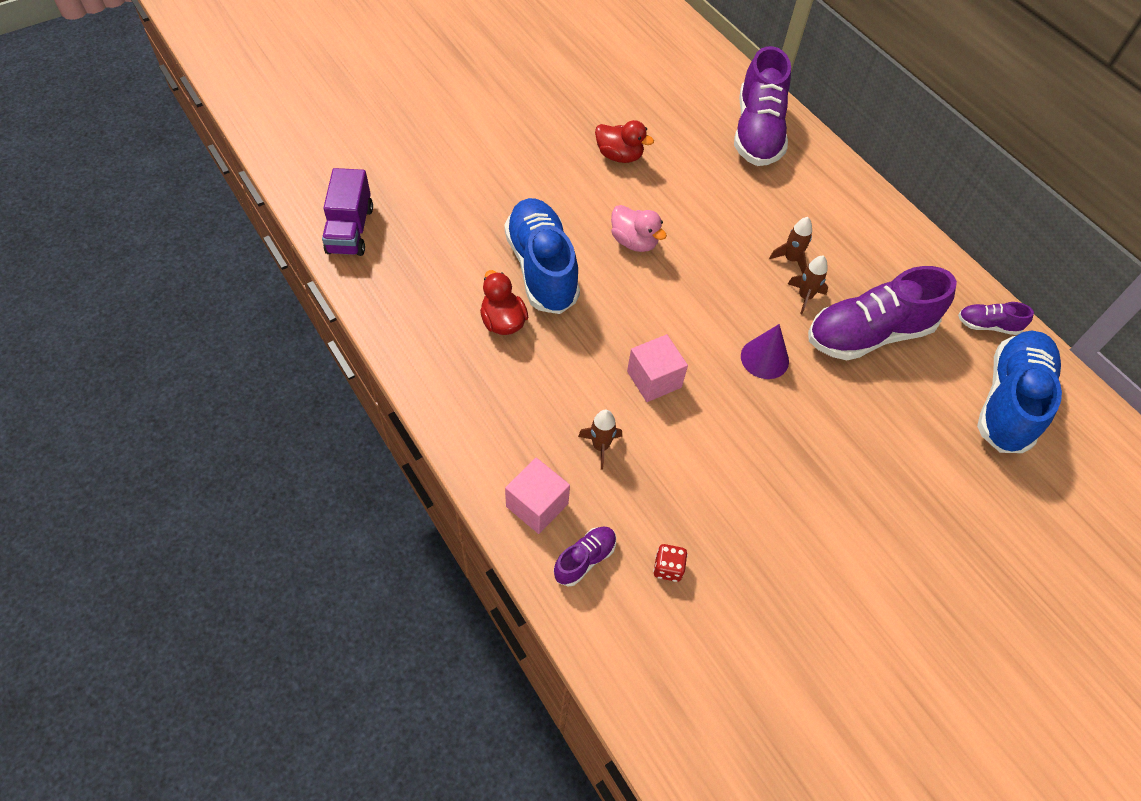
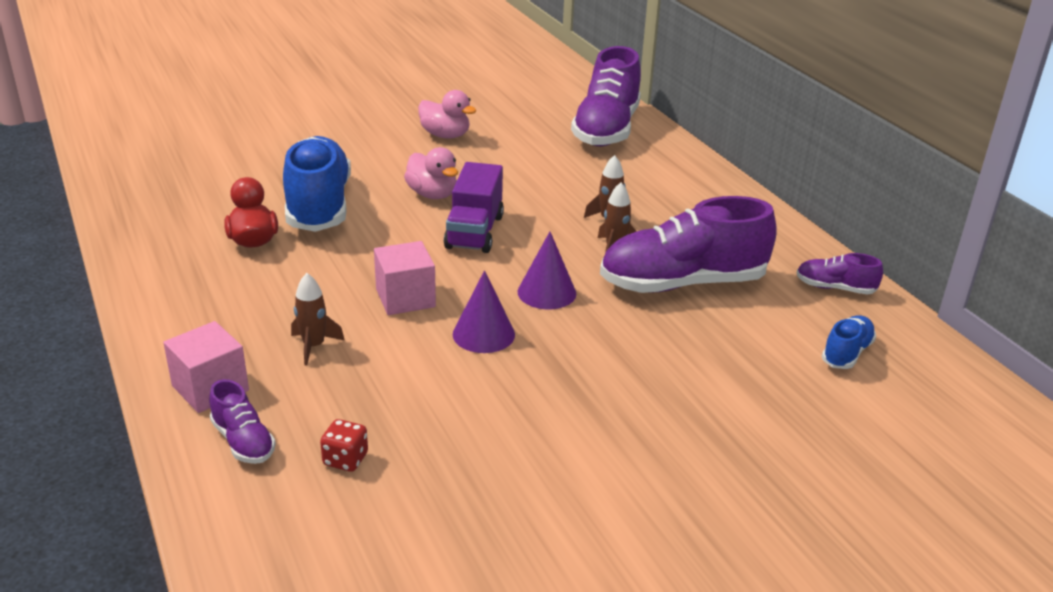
camera: 10 degrees right, 25 degrees down
(350, 230) = (126, 165): purple truck -> purple truck (474, 232)
(584, 559) = (243, 441): purple shoe -> purple shoe turned 90 degrees clockwise
(619, 156) = (445, 135): red duck -> pink duck
(729, 415) = (483, 334): none -> purple cone
(1009, 402) = (846, 353): blue shoe -> blue shoe, size x0.46

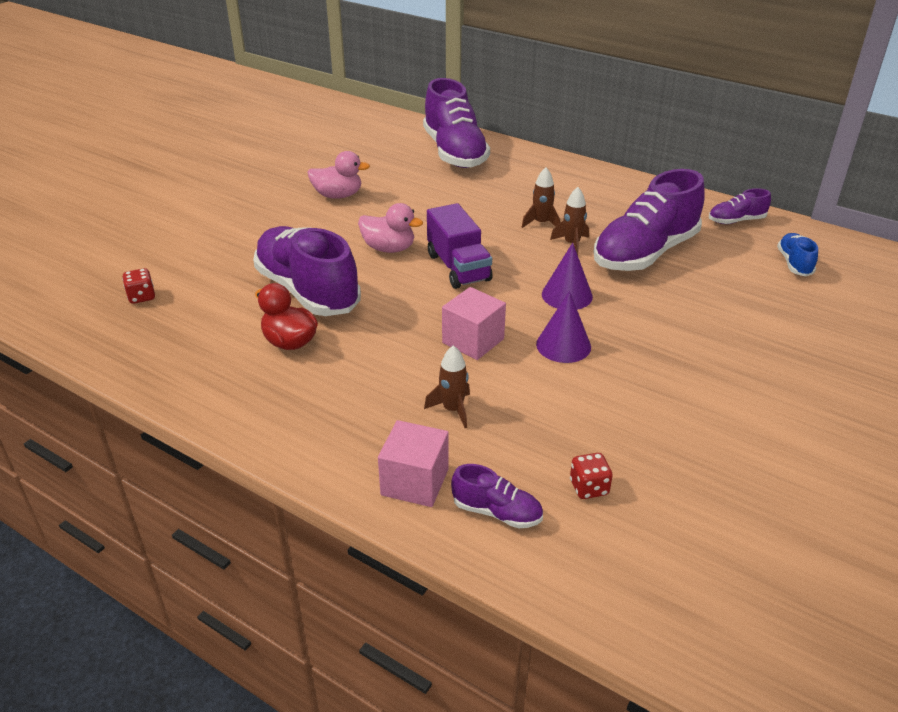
camera: 30 degrees left, 5 degrees up
(188, 166) = (141, 297): none -> red dice
(318, 206) = (308, 291): blue shoe -> purple shoe

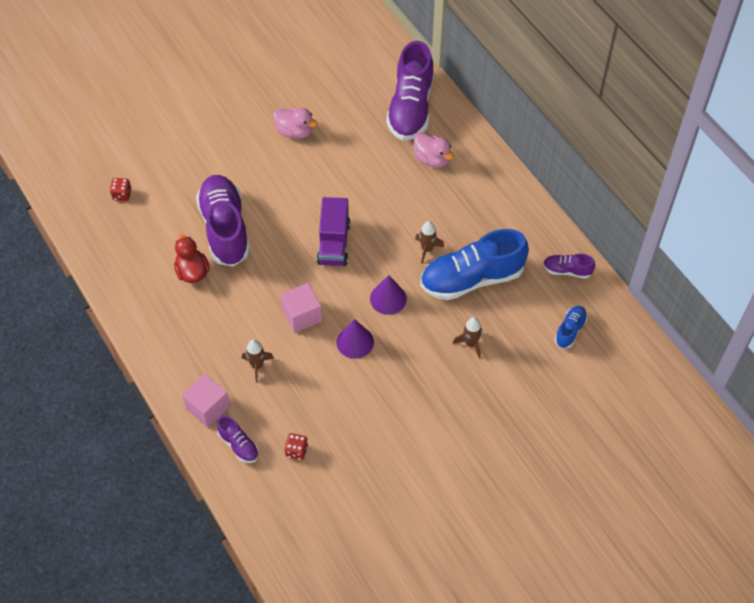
camera: 25 degrees right, 20 degrees up
(389, 248) = (299, 206): pink duck -> pink duck (432, 159)
(541, 223) = (421, 218): brown rocket -> brown rocket (470, 344)
(645, 253) = (472, 278): purple shoe -> blue shoe

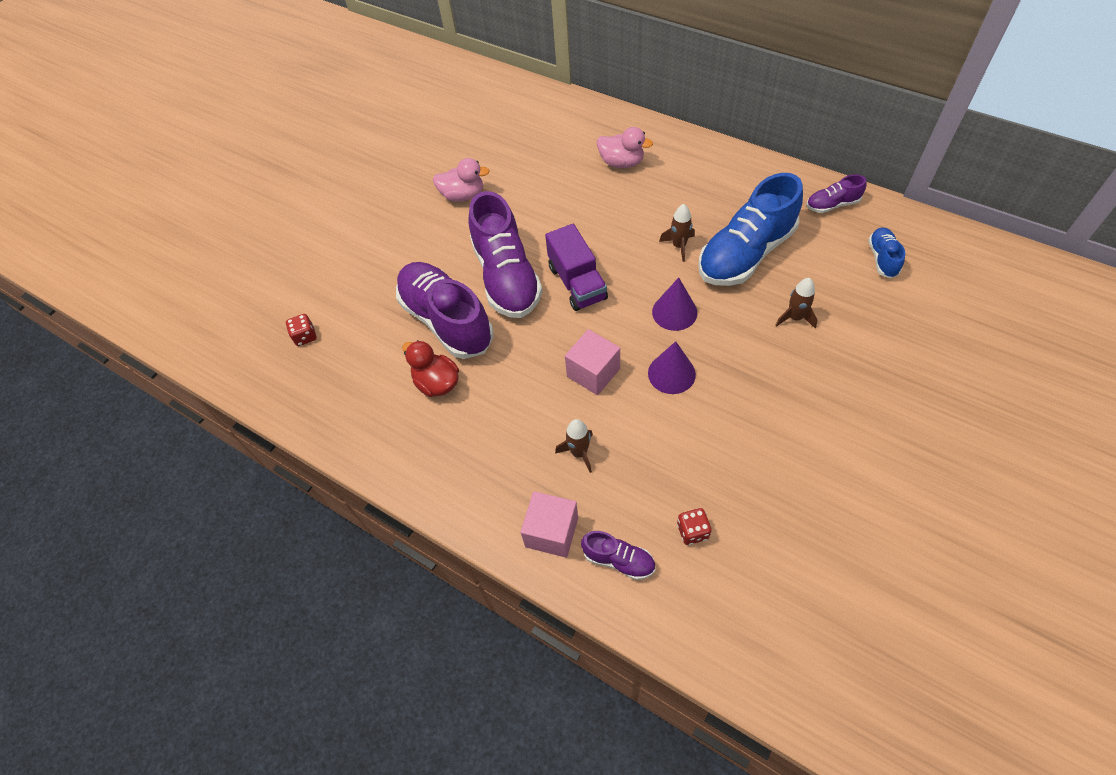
camera: 20 degrees left, 0 degrees up
(411, 108) = (567, 127): purple shoe -> purple shoe (506, 277)

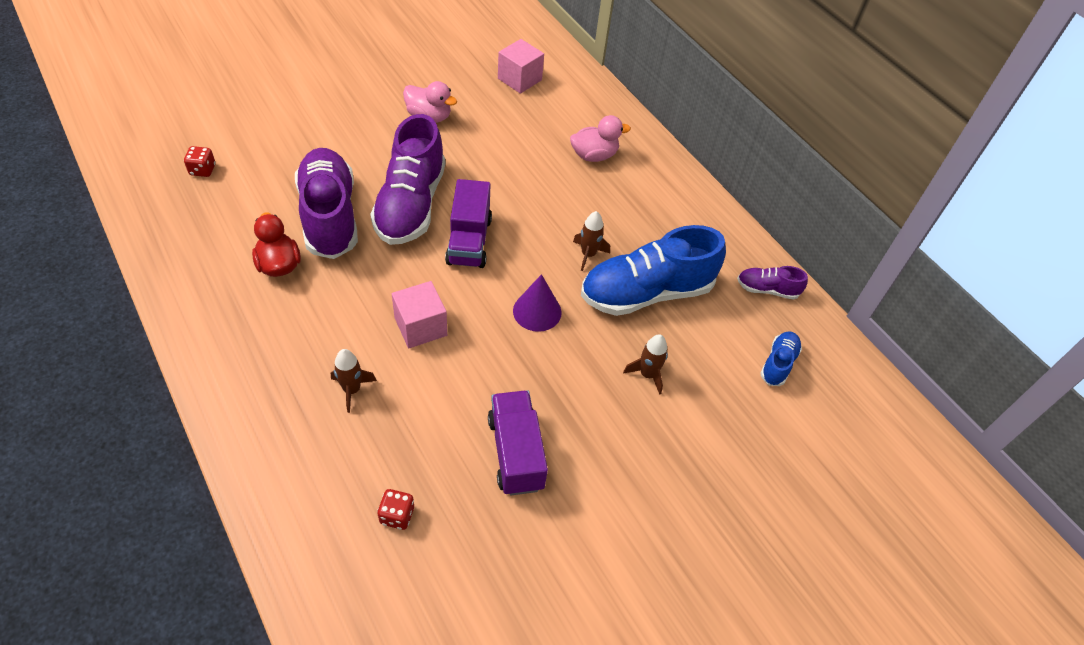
camera: 15 degrees right, 5 degrees down
(552, 532) = (273, 446): pink cube -> pink cube (519, 79)
(618, 560) = (311, 503): purple shoe -> none
(621, 162) = (594, 155): pink duck -> pink duck turned 60 degrees counterclockwise
(671, 373) = (490, 364): purple cone -> none
(744, 432) = (516, 453): none -> purple truck

